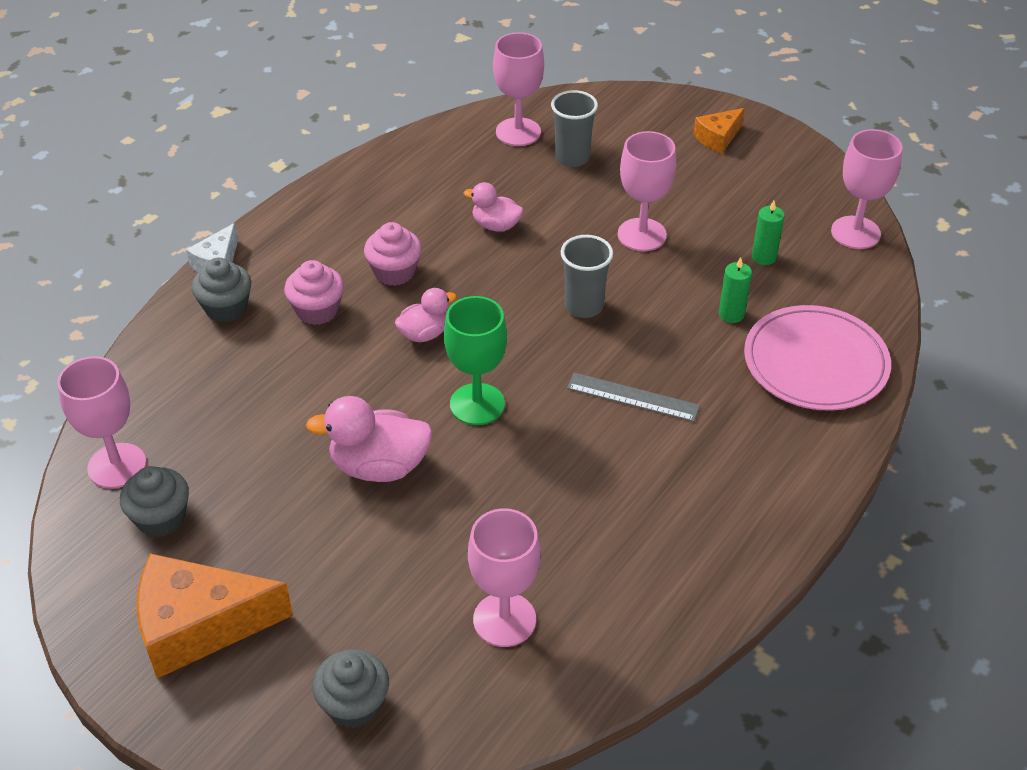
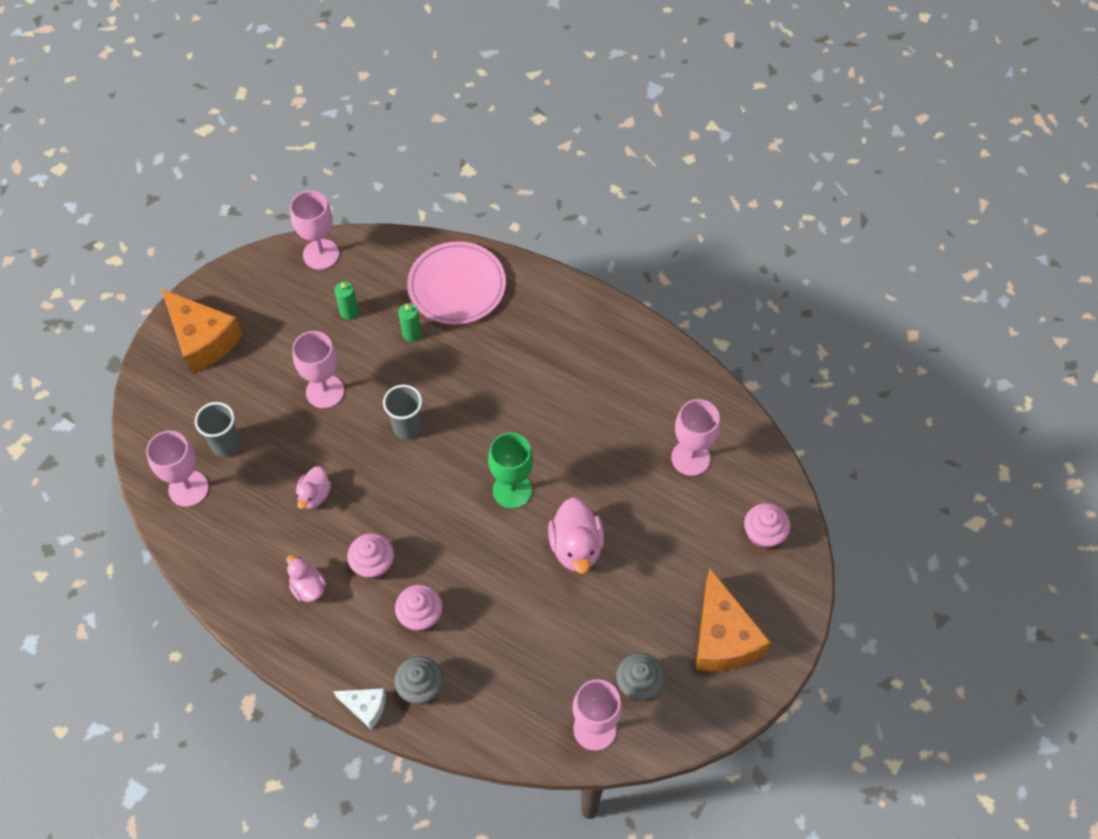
camera: 95 degrees left, 15 degrees up
(354, 705) = (763, 534): grey cupcake -> pink cupcake
(424, 334) = (442, 533): pink duck -> pink duck (308, 587)
(632, 397) = (497, 393): grey ruler -> none
(718, 138) = (202, 339): orange cheese -> orange cheese, size x1.94

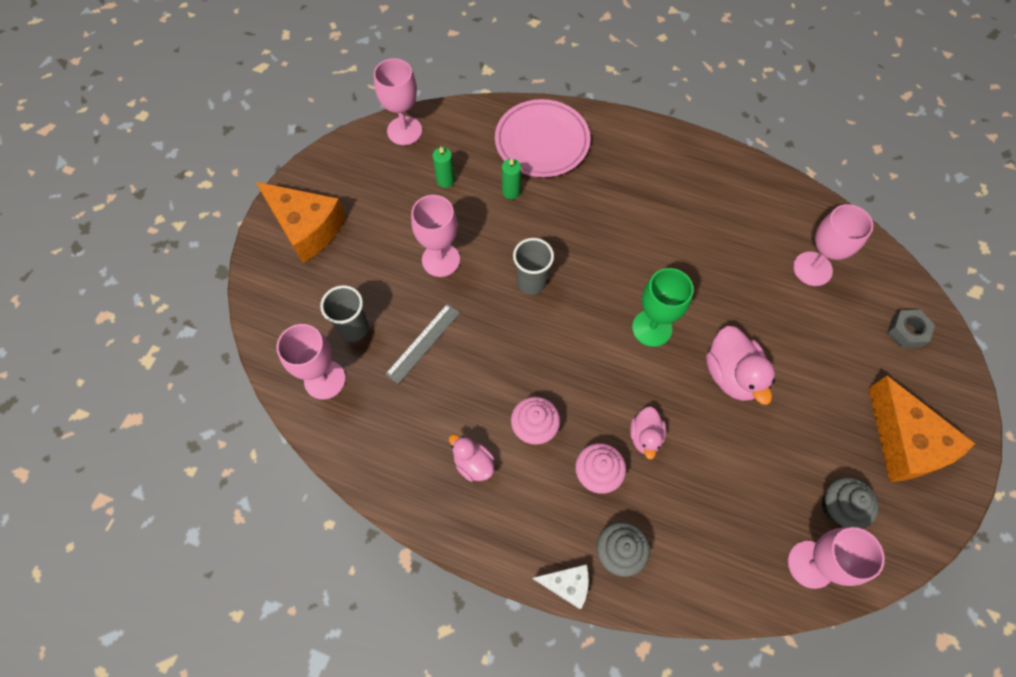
camera: 10 degrees left, 5 degrees up
(288, 469) = (423, 343): none -> grey ruler
(314, 495) = (456, 365): pink duck -> pink duck (645, 436)
(763, 534) = (906, 332): pink cupcake -> grey nut

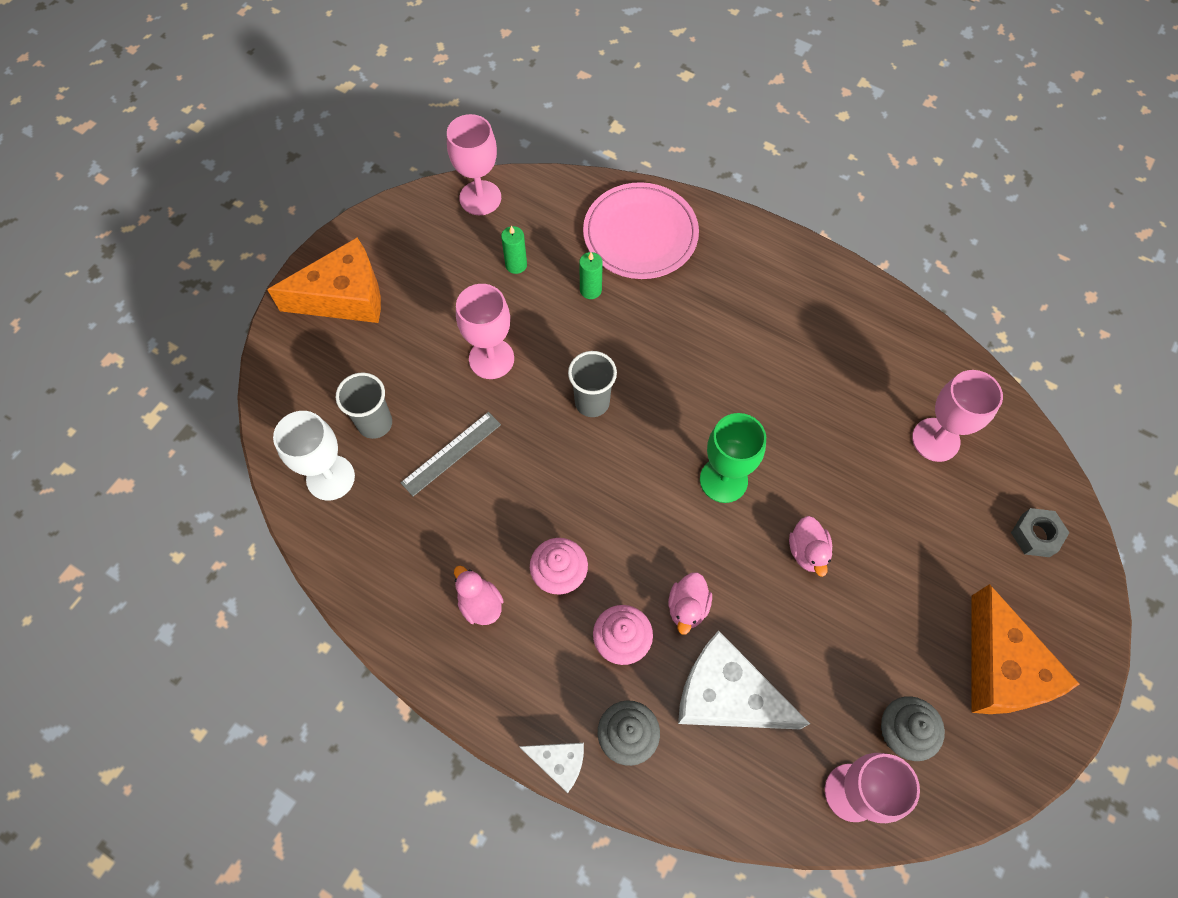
camera: 10 degrees right, 0 degrees up
(306, 228) = (344, 297): orange cheese -> orange cheese turned 60 degrees counterclockwise
(325, 380) = (330, 478): pink goblet -> white goblet
(692, 503) = (726, 695): none -> white cheese
(731, 375) = (807, 551): pink duck -> pink duck, size x0.61

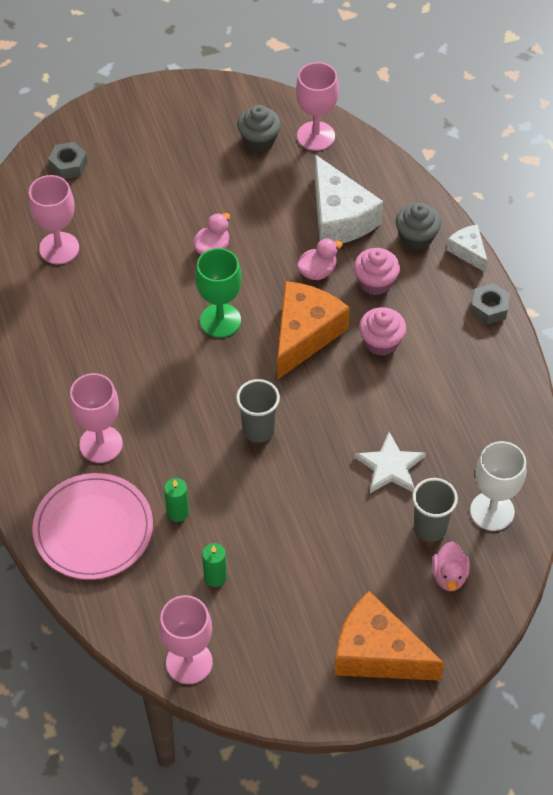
camera: 140 degrees left, 10 degrees down
(451, 453) = (390, 466): grey ruler -> white star
(480, 604) = (448, 360): pink duck -> pink duck (449, 576)
(483, 702) = (489, 308): none -> grey nut
(491, 359) = (302, 514): pink goblet -> pink goblet (101, 444)
(1001, 669) = (171, 127): orange cheese -> orange cheese (304, 334)

